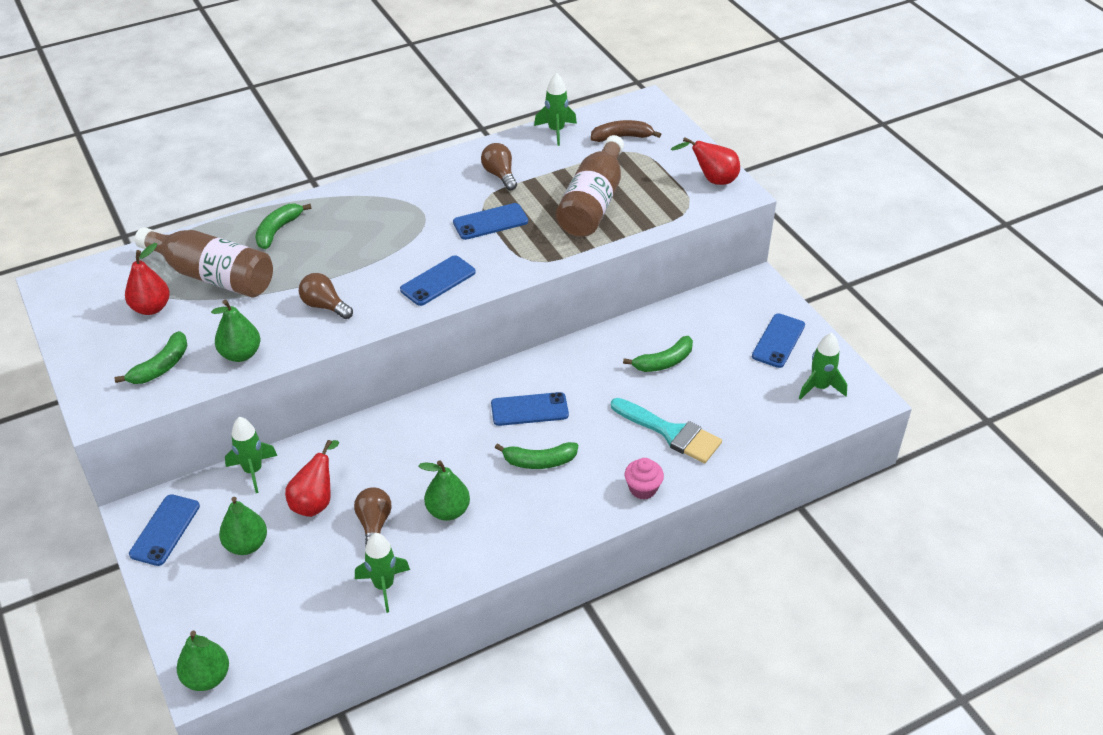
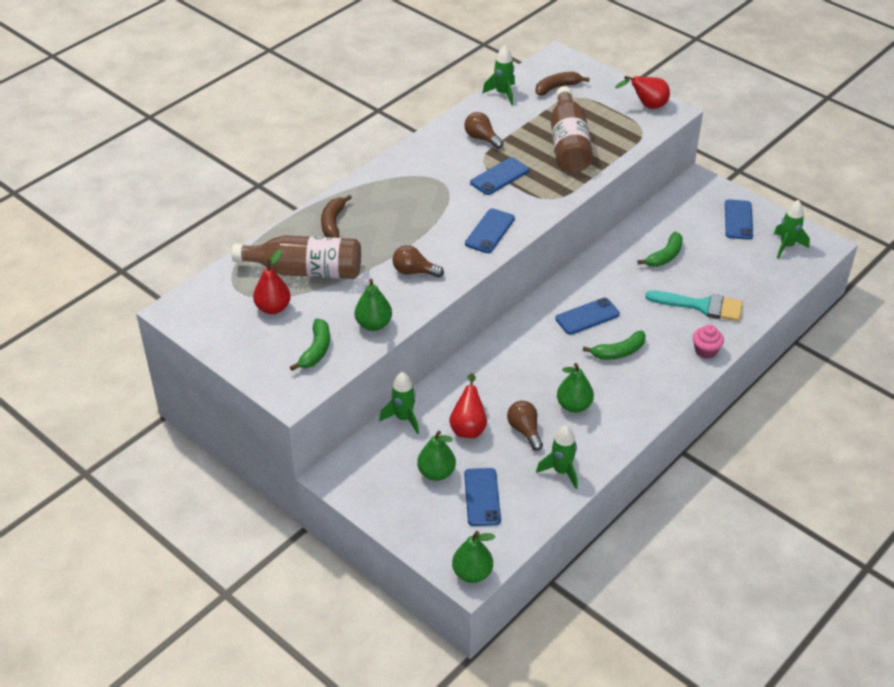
camera: 20 degrees left, 0 degrees up
(165, 530) = (364, 480): blue phone -> blue phone (482, 497)
(278, 230) = (333, 222): green banana -> brown banana

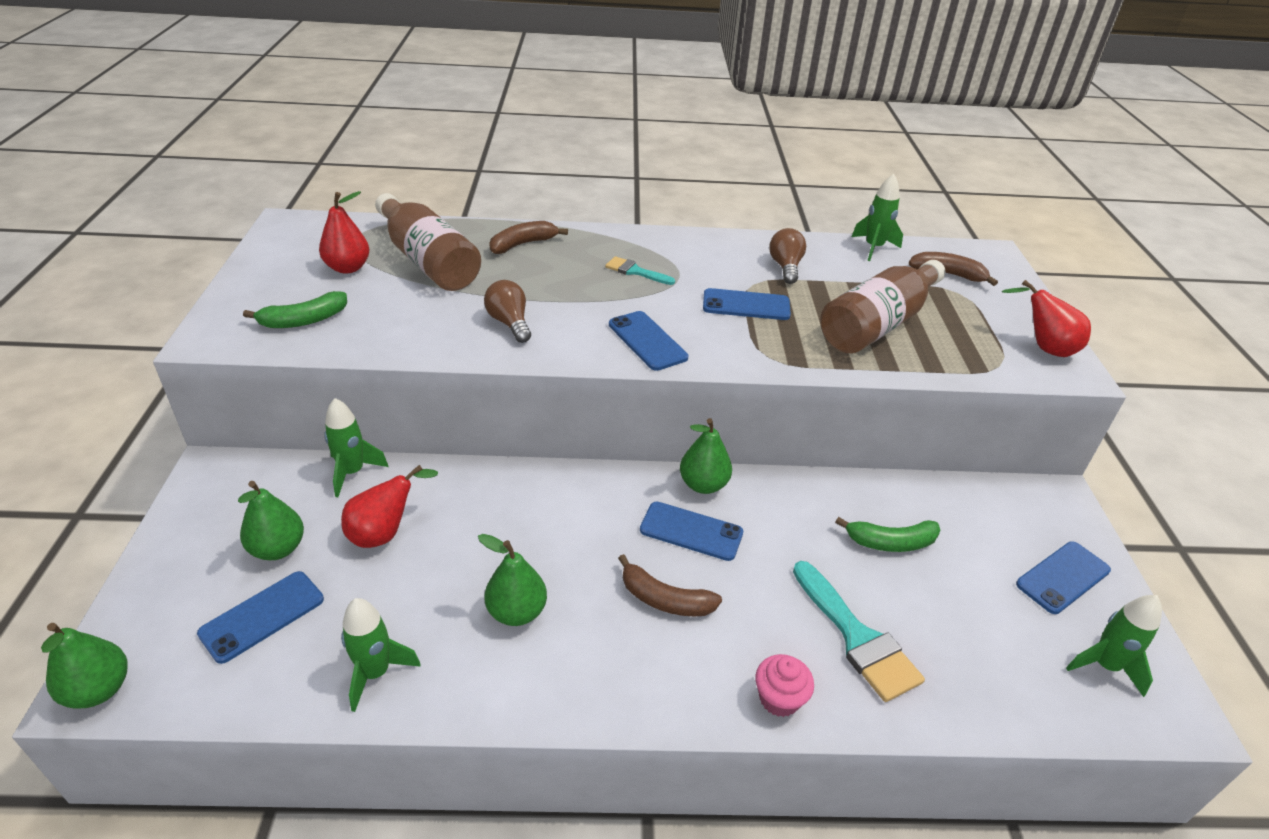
camera: 45 degrees right, 5 degrees down
(373, 324) = (387, 337): green pear -> green pear (703, 485)
(418, 196) = (635, 271): none -> turquoise brush
(490, 231) = (647, 341): blue phone -> blue phone turned 75 degrees clockwise
(525, 430) = (424, 589): brown light bulb -> none
(618, 352) = (664, 599): green banana -> brown banana

